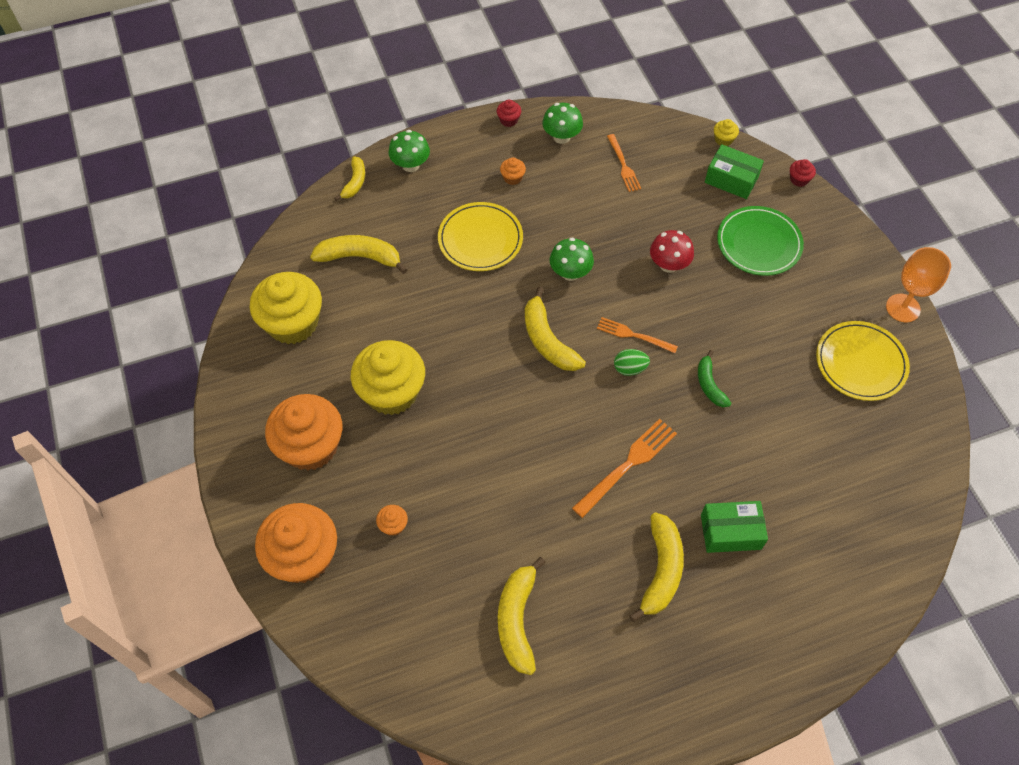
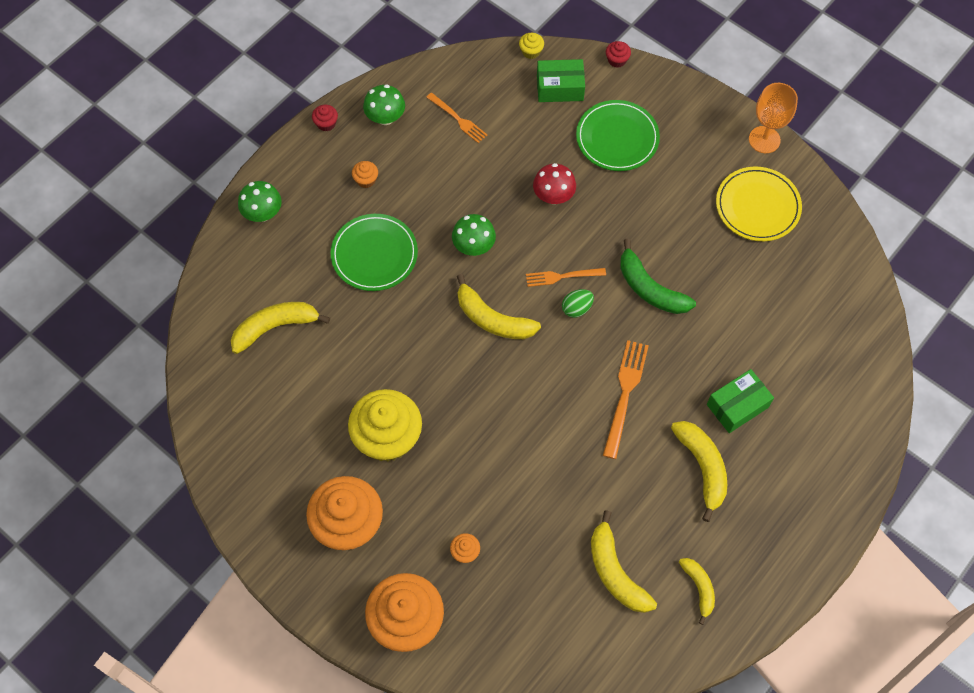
camera: 30 degrees left, 5 degrees up
(293, 323) = (255, 421): yellow cupcake -> none
(354, 182) = (221, 257): yellow banana -> yellow banana (699, 588)
(480, 239) = (374, 254): yellow plate -> green plate
(709, 384) = (649, 288): green banana -> green banana, size x1.62

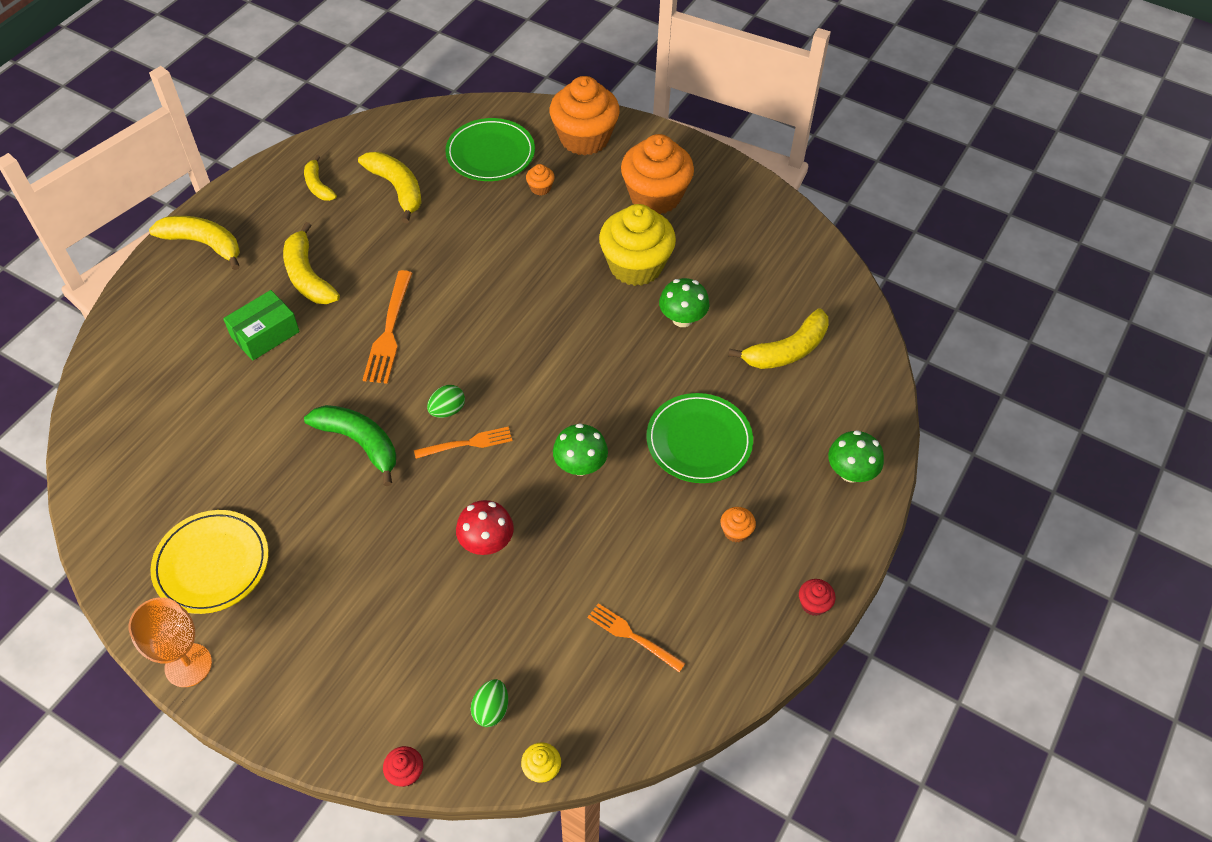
camera: 170 degrees right, 10 degrees down
(385, 117) = (735, 625): green mushroom -> green mushroom (682, 319)
(492, 319) = (545, 387): yellow banana -> yellow banana (204, 244)
(560, 88) = (491, 709): green box -> green egg
(617, 138) = (403, 638): green plate -> green plate (490, 153)

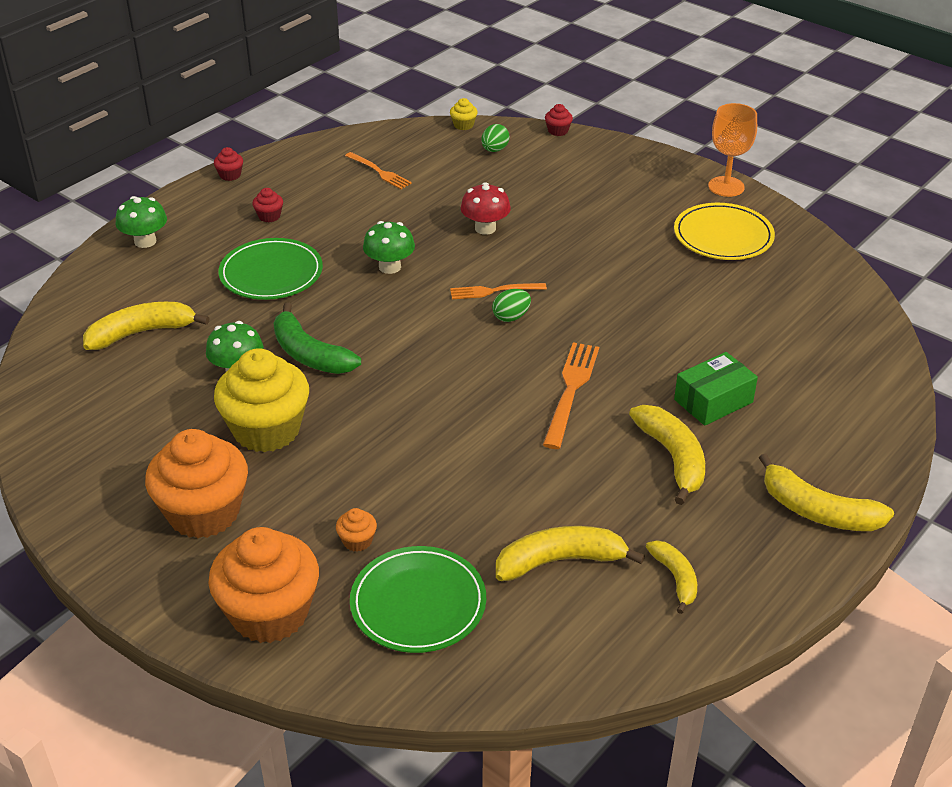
camera: 170 degrees left, 15 degrees down
(360, 443) = (599, 300): green banana -> green banana (309, 354)
(397, 189) = (560, 561): yellow banana -> yellow banana turned 105 degrees clockwise
(736, 531) = (269, 216): orange cupcake -> red cupcake

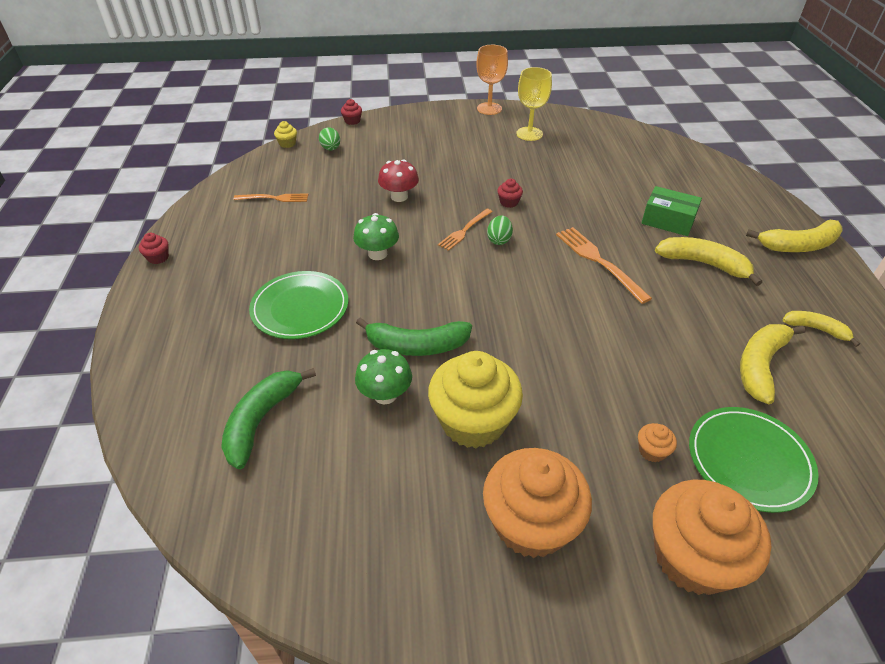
camera: 45 degrees left, 5 degrees up
(142, 333) = (262, 420): yellow banana -> green banana
(145, 241) = (155, 347): green mushroom -> none
(269, 216) = (236, 269): red cupcake -> red cupcake (509, 202)
(713, 401) = (668, 221): green box -> green box turned 75 degrees counterclockwise
(723, 236) = (529, 134): yellow plate -> yellow goblet

